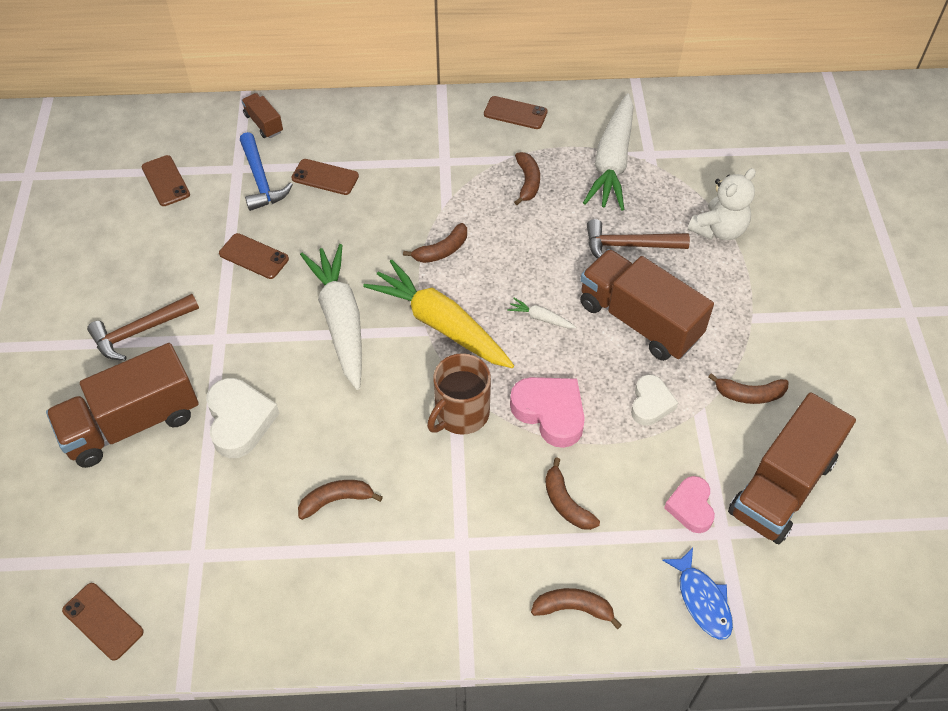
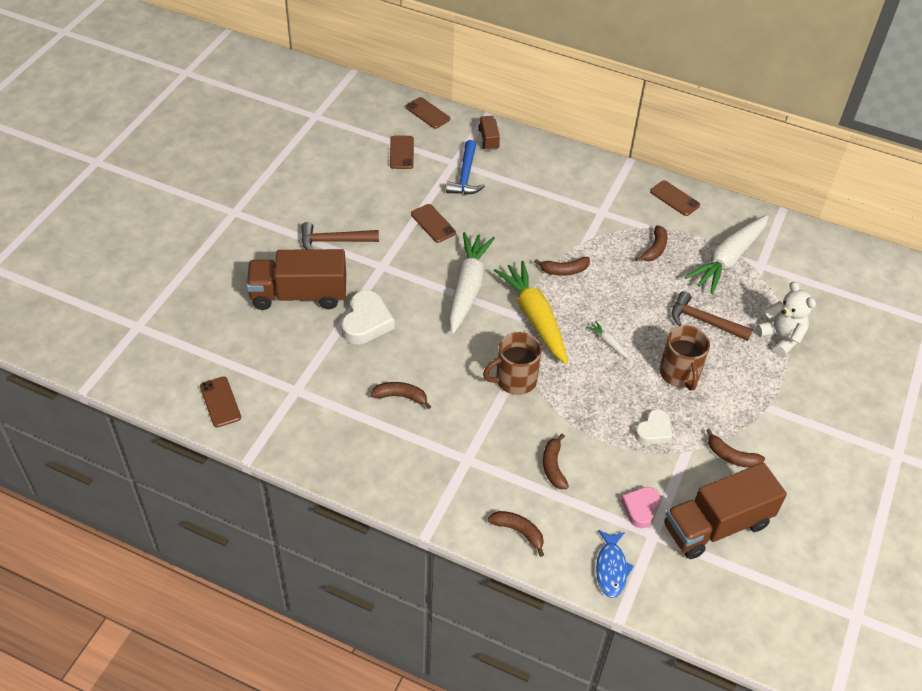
camera: 25 degrees right, 5 degrees down
(325, 177) = (510, 191): brown phone -> brown phone (427, 113)
(550, 413) = (577, 406): pink heart -> none
(639, 320) = (679, 374): brown truck -> brown mug
(719, 230) = (781, 338): white teddy bear -> white teddy bear turned 105 degrees counterclockwise

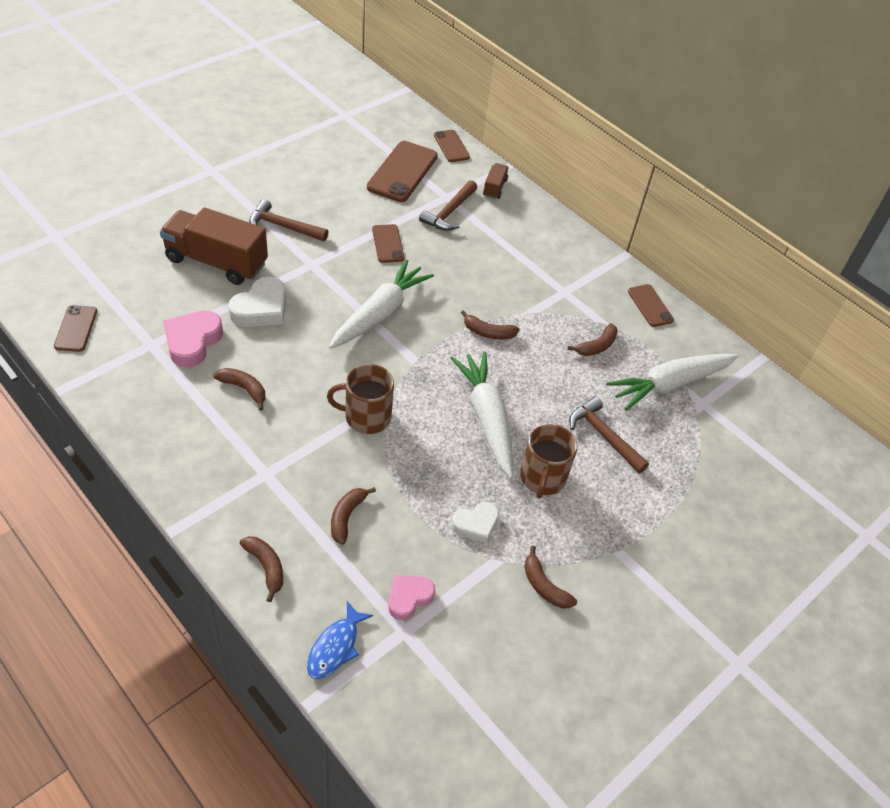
camera: 20 degrees right, 0 degrees up
(329, 373) = (192, 341): none -> pink heart
(401, 152) = (402, 172): brown phone -> brown phone, size x1.77
(465, 176) = (449, 212): blue hammer -> brown hammer
(534, 317) = (427, 366): yellow carrot -> none
(608, 343) = (486, 418): white carrot -> white carrot, size x2.50
(716, 525) = (480, 652): brown truck -> none
(781, 338) = (679, 485): white teddy bear -> none

